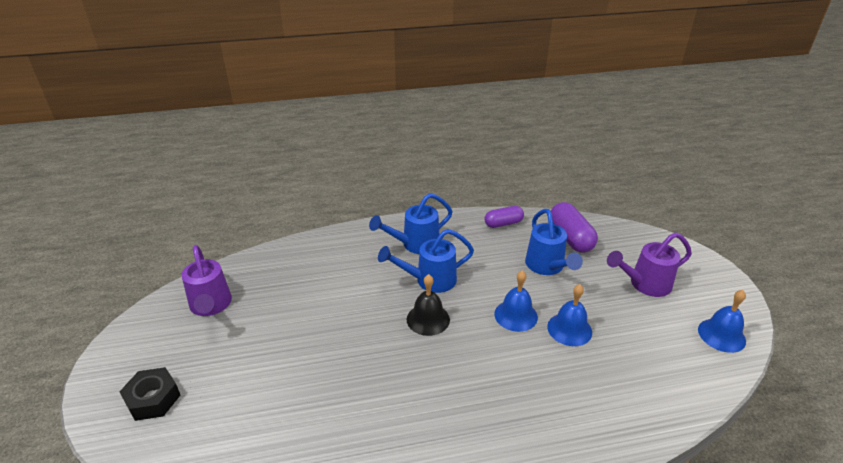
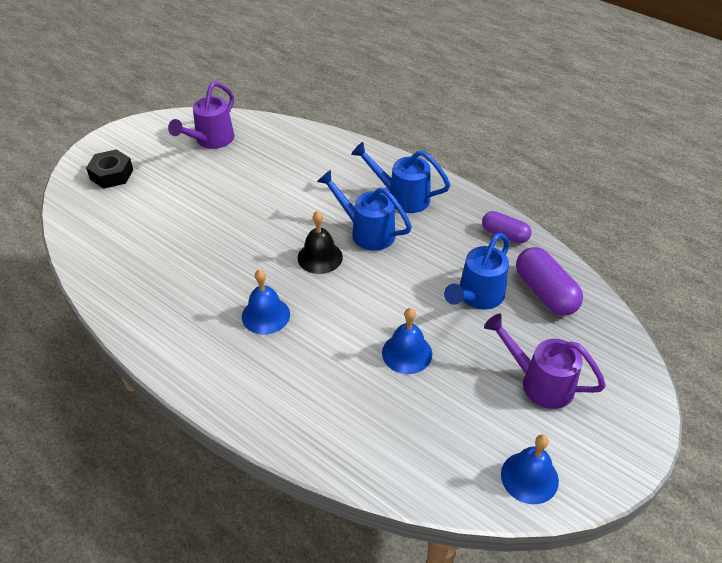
camera: 50 degrees right, 10 degrees up
(516, 315) = (384, 308): blue bell -> blue bell (266, 315)
(570, 237) = (545, 292): purple capsule -> purple capsule turned 60 degrees counterclockwise

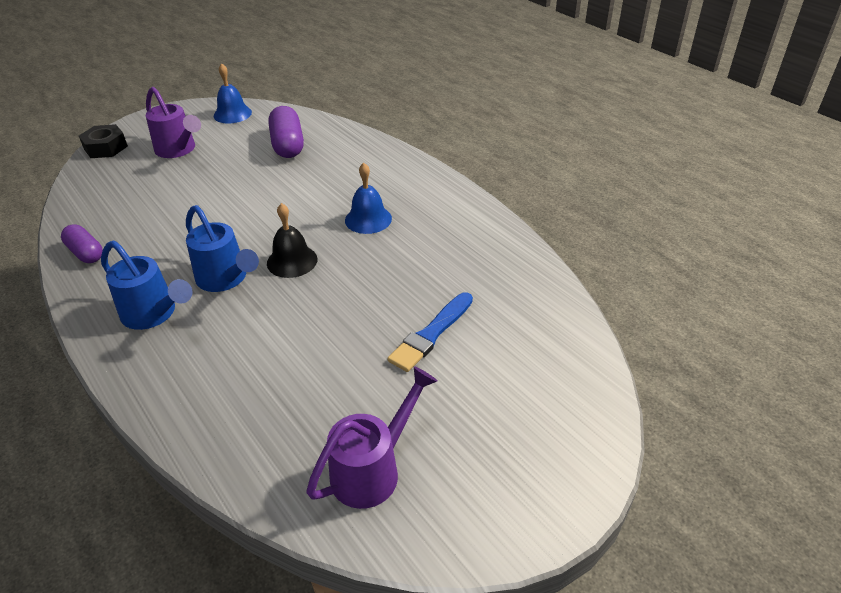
camera: 165 degrees left, 5 degrees down
(112, 174) = (539, 425): black nut -> black nut (105, 147)
(186, 216) = (431, 334): none -> blue brush
(407, 353) = (262, 178): blue bell -> none
(477, 296) = (169, 206): blue watering can -> none
(545, 292) = (107, 200): purple capsule -> purple capsule (287, 145)

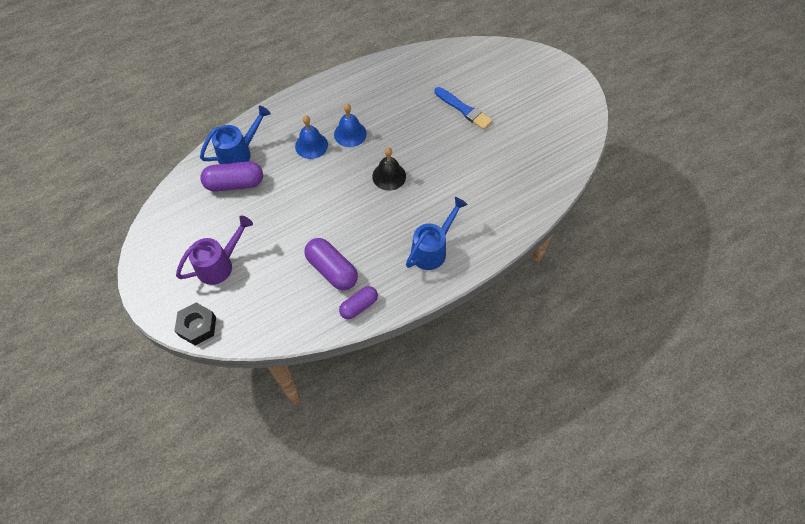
camera: 85 degrees left, 20 degrees up
(147, 226) = (332, 270): none -> purple capsule
(225, 279) = (402, 212): blue watering can -> blue watering can (239, 153)
(232, 114) = (164, 228): blue bell -> blue bell (311, 145)
(373, 470) = (552, 139): purple watering can -> none

